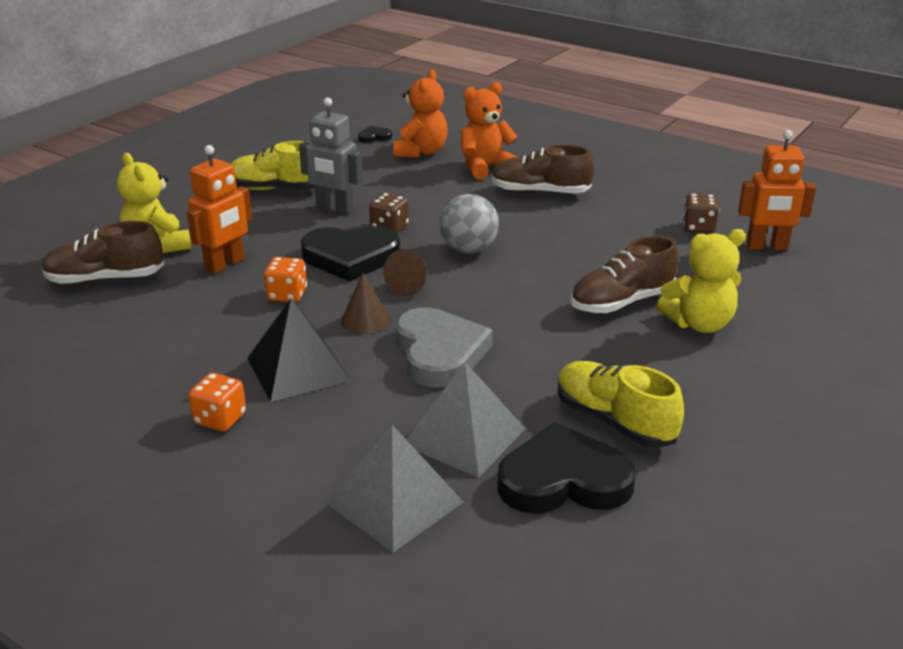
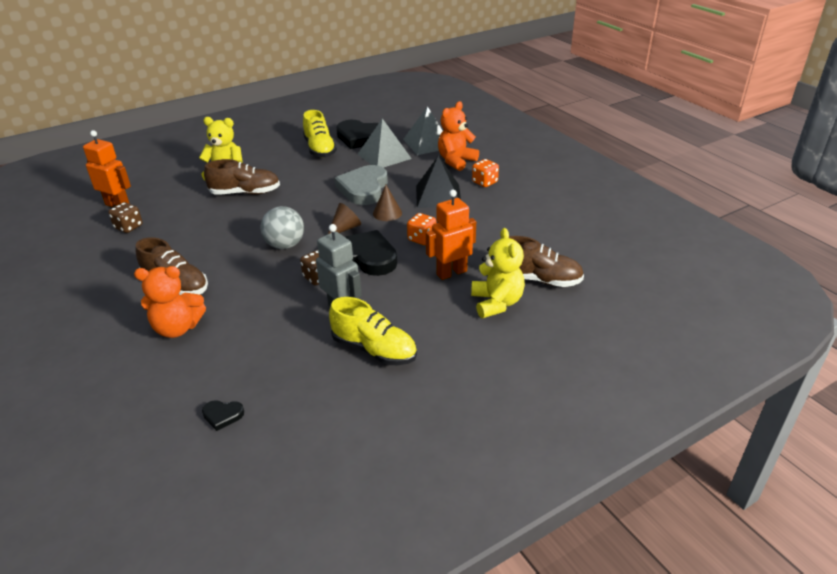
camera: 155 degrees left, 5 degrees up
(421, 152) = (204, 371): orange teddy bear -> orange teddy bear (456, 161)

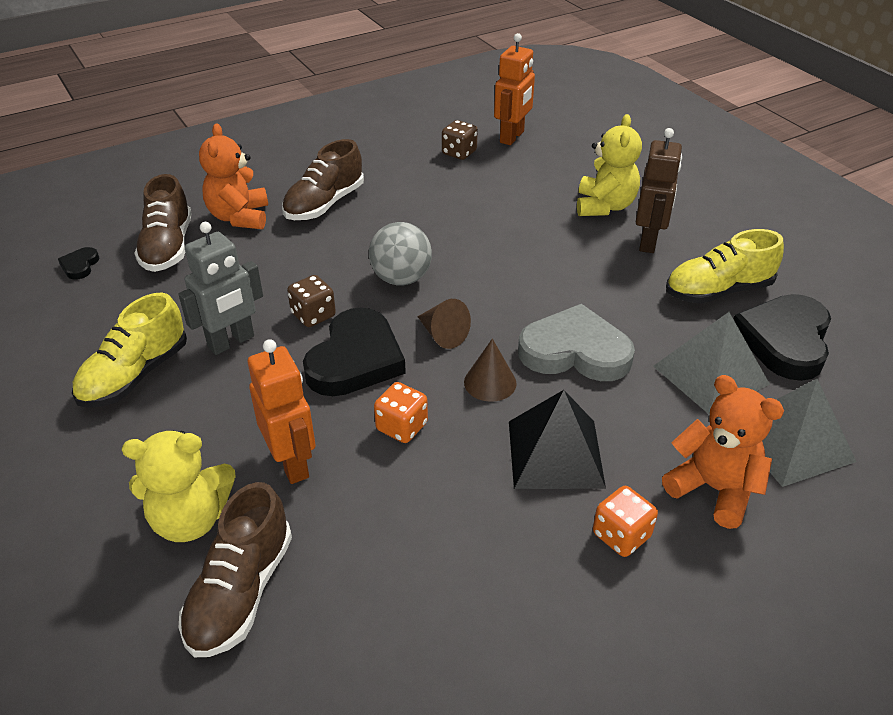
camera: 90 degrees right, 5 degrees up
(245, 193) = (551, 229): brown shoe -> brown shoe (168, 247)
(269, 164) = (648, 241): none -> brown robot

